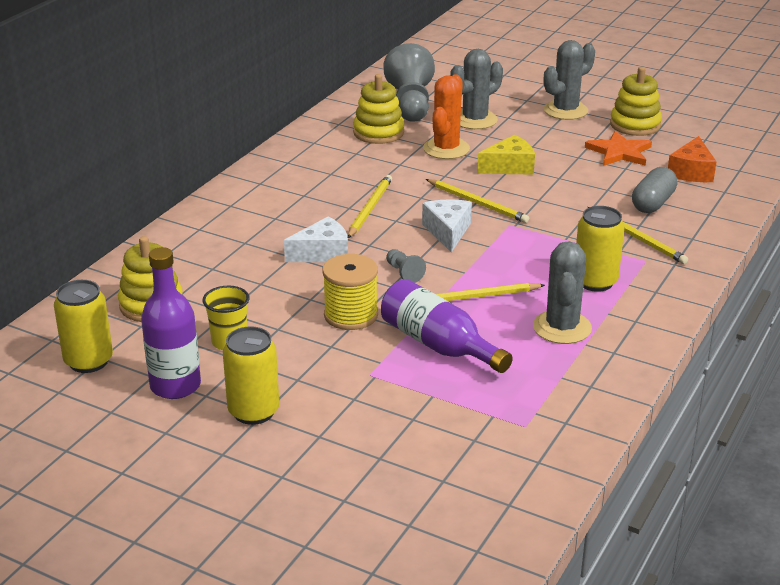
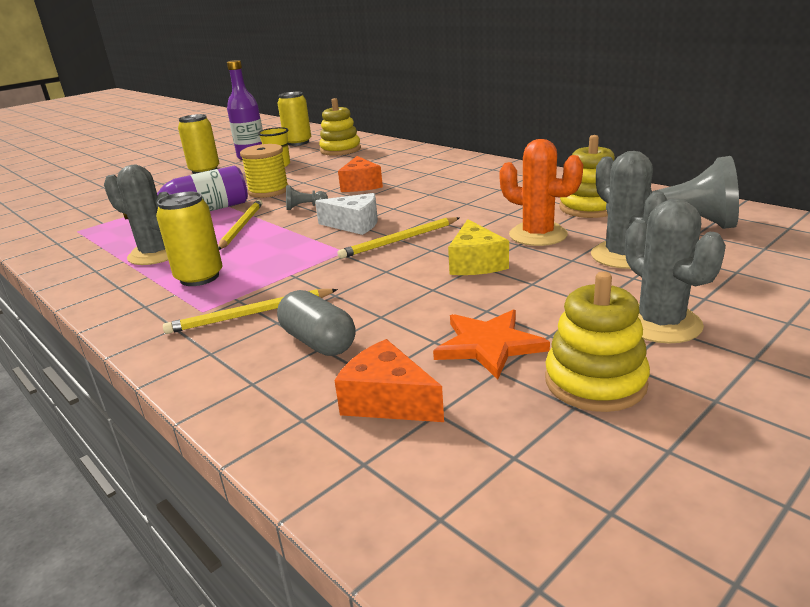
camera: 110 degrees right, 5 degrees down
(322, 253) = (361, 185): white cheese -> orange cheese
(370, 208) = (421, 200): yellow pencil -> none

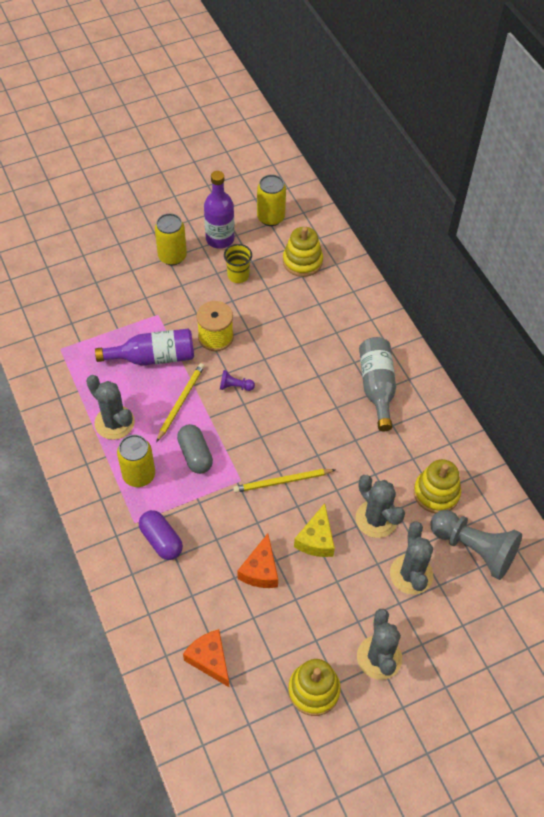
camera: 15 degrees right, 30 degrees up
(250, 314) = (161, 540): yellow pencil -> purple capsule
(304, 207) = (235, 386): grey pawn -> purple pawn
(318, 342) = (192, 590): grey capsule -> grey capsule (195, 455)
(354, 225) = (261, 439): white cheese -> none
(361, 185) = (291, 361): orange cheese -> orange cheese (260, 570)
(463, 177) = (377, 387): none -> grey bottle
(488, 345) = (279, 635): orange star -> none
(538, 235) = (376, 519): orange cactus -> grey cactus

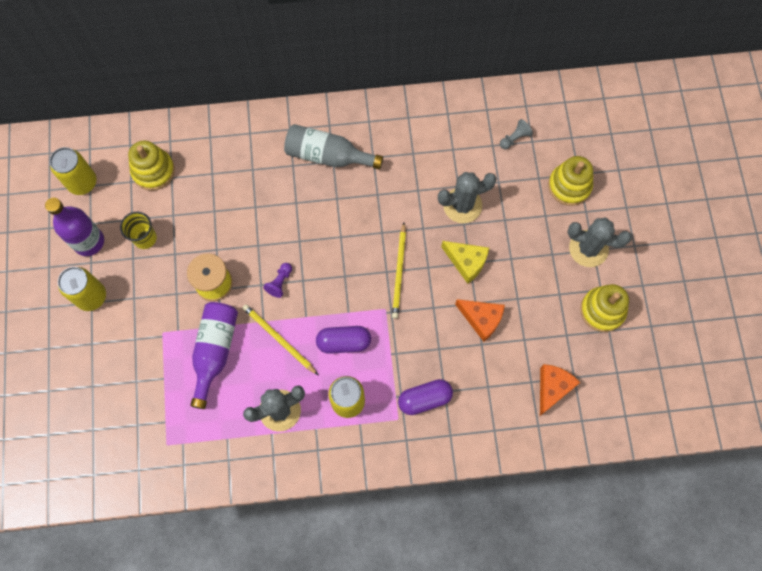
camera: 70 degrees left, 15 degrees up
(195, 455) = (344, 342): grey capsule -> purple capsule
(210, 660) = (552, 388): orange cheese -> orange cheese turned 135 degrees clockwise
(411, 574) = (523, 196): grey cactus -> none
(436, 493) = (453, 147): yellow stacking toy -> yellow stacking toy (569, 186)
(474, 549) = (515, 138): grey pawn -> grey pawn, size x0.43

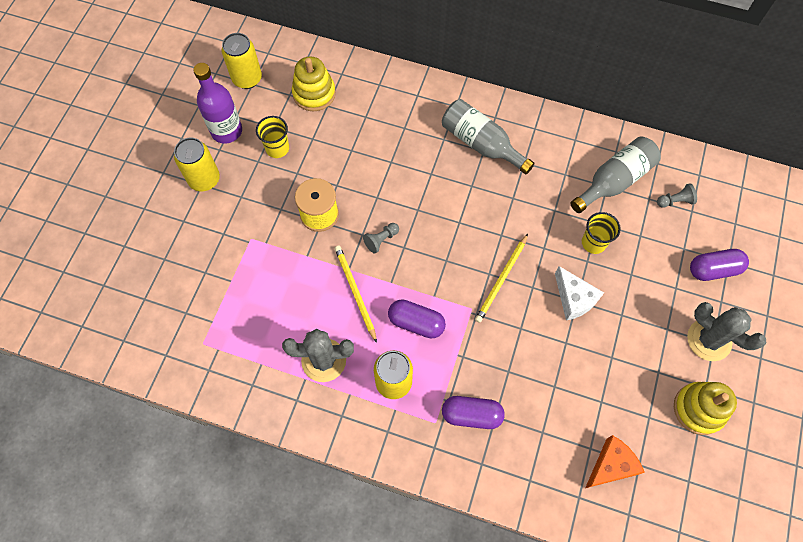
camera: 25 degrees right, 5 degrees down
(215, 351) = (290, 277): purple bottle -> none
(280, 282) = (381, 240): purple pawn -> grey pawn
(457, 141) = (614, 181): none -> grey bottle
(462, 205) = (593, 243): grey cactus -> yellow cup
(466, 262) = (574, 299): yellow cheese -> white cheese
(481, 319) = (565, 361): orange cheese -> none
(569, 186) = (713, 269): yellow stacking toy -> purple capsule

